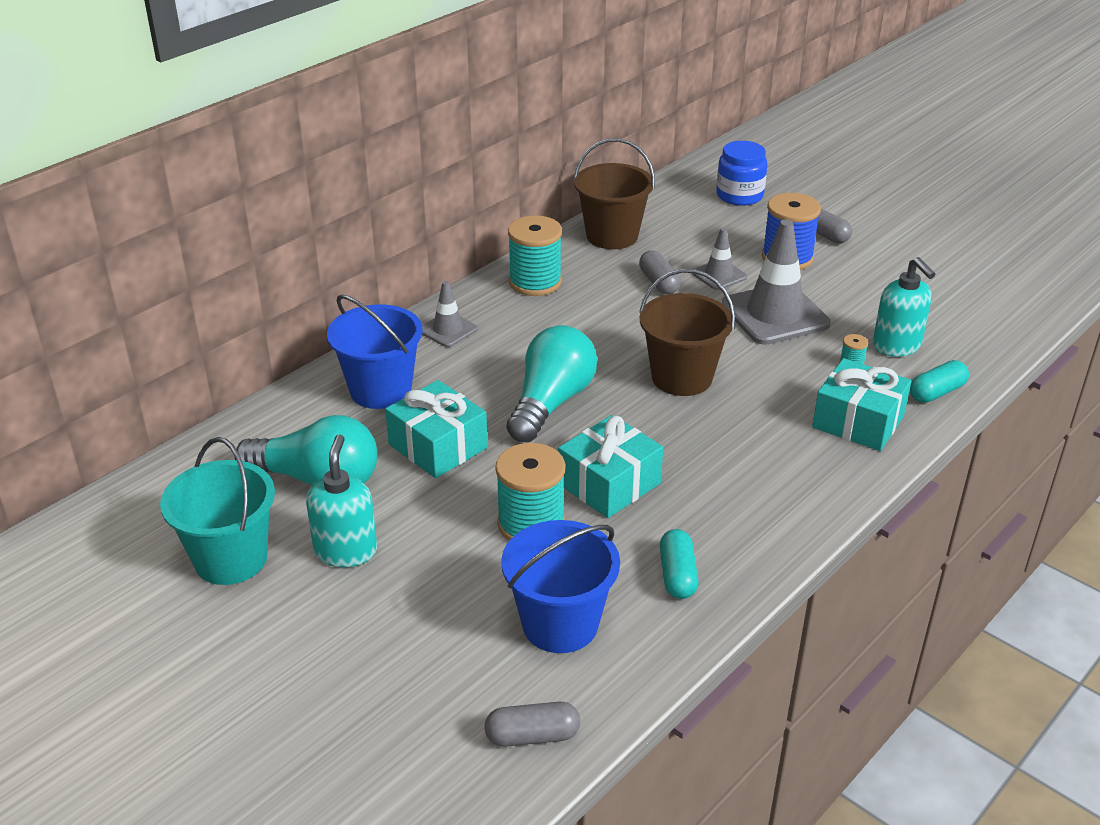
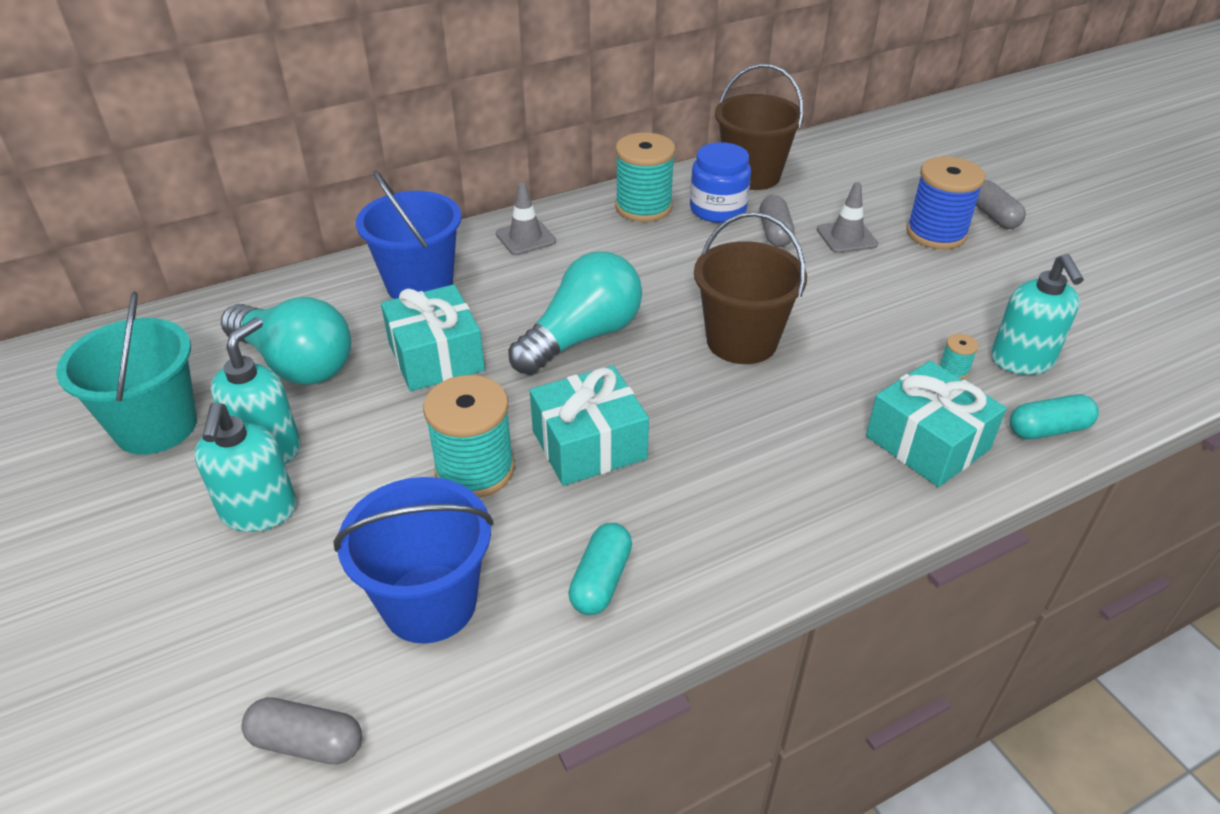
camera: 20 degrees right, 5 degrees up
(375, 599) = (259, 512): none -> turquoise soap dispenser
(739, 195) = (915, 158): blue jar -> blue jar (718, 209)
(775, 314) = (889, 293): grey traffic cone -> none

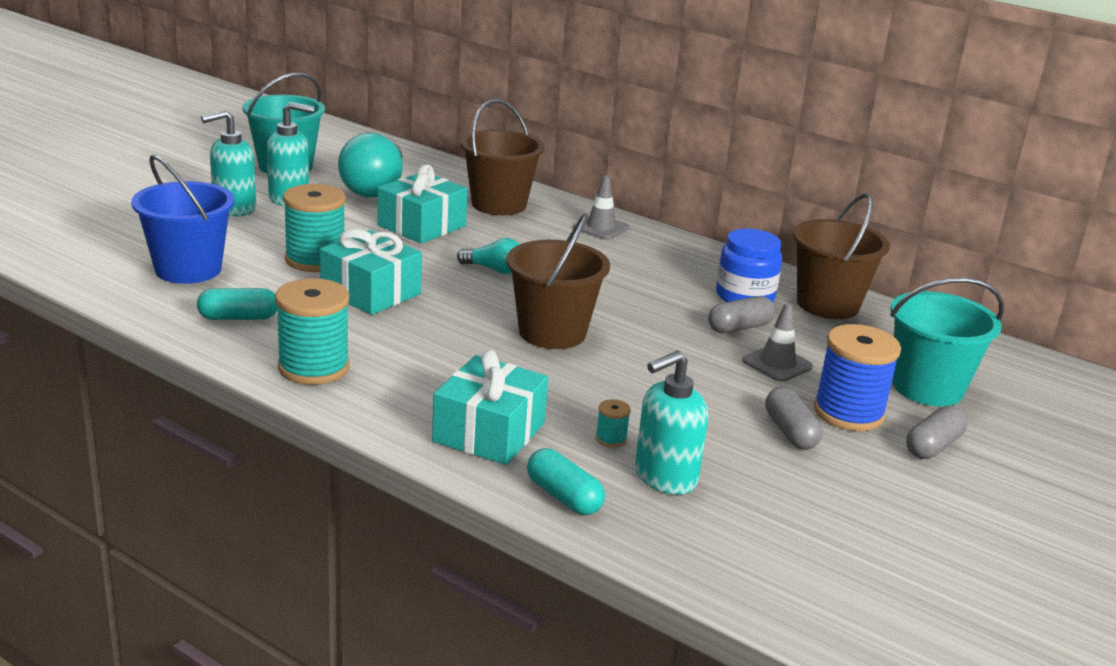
camera: 60 degrees right, 15 degrees down
(307, 742) = (71, 258): grey capsule -> grey capsule (790, 432)
(419, 284) = (499, 204): blue bucket -> brown bucket
(582, 337) = (494, 269): turquoise light bulb -> turquoise light bulb, size x0.50
(643, 207) = (705, 264): turquoise spool -> turquoise spool (313, 367)
(906, 185) = (927, 388): none -> turquoise bucket

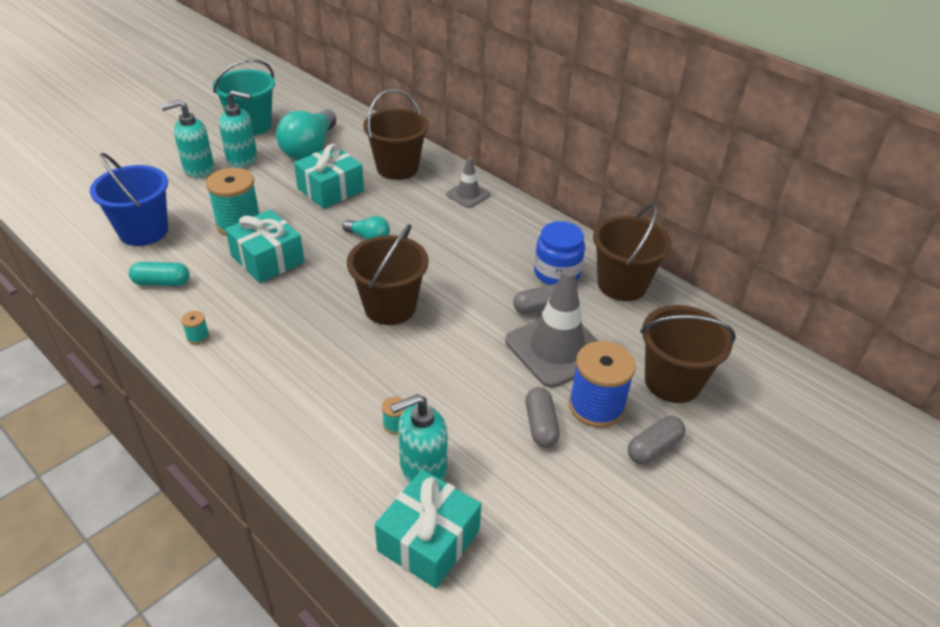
camera: 10 degrees right, 15 degrees up
(313, 367) = (198, 336): turquoise spool -> turquoise spool, size x0.42
(489, 432) = (304, 411): turquoise gift -> turquoise gift (428, 540)
(563, 497) = (336, 484): turquoise capsule -> none
(777, 364) = (556, 349): grey traffic cone -> grey traffic cone, size x1.90
(927, 388) = (672, 381): turquoise bucket -> brown bucket

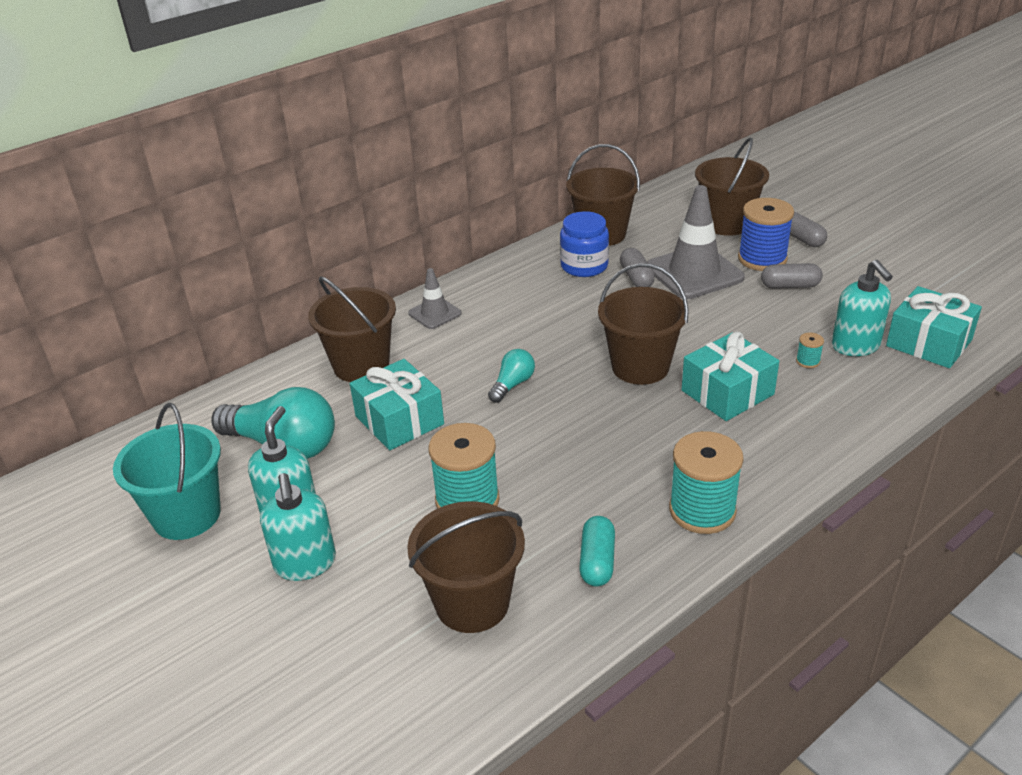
camera: 80 degrees left, 5 degrees down
(143, 231) = (472, 603): blue bucket -> brown bucket
(198, 336) = (702, 510): turquoise spool -> turquoise spool, size x2.37
(268, 259) = (550, 465): turquoise gift -> turquoise gift (727, 392)

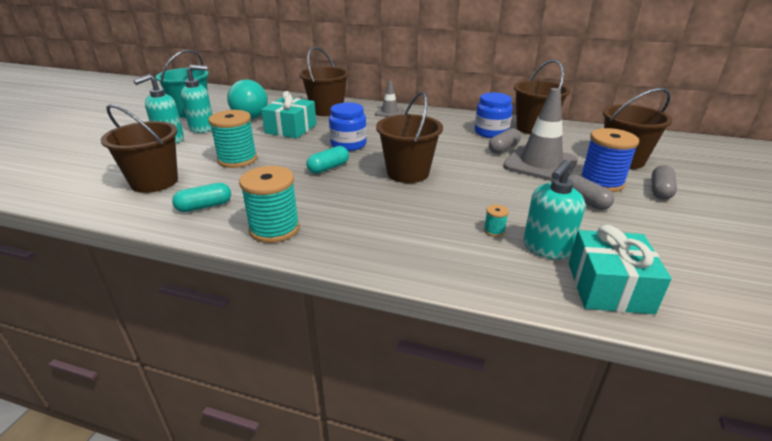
camera: 55 degrees right, 5 degrees down
(512, 384) = (348, 144): turquoise light bulb -> blue jar
(572, 423) = (328, 168): none -> turquoise capsule
(727, 392) = (414, 208): turquoise gift -> none

